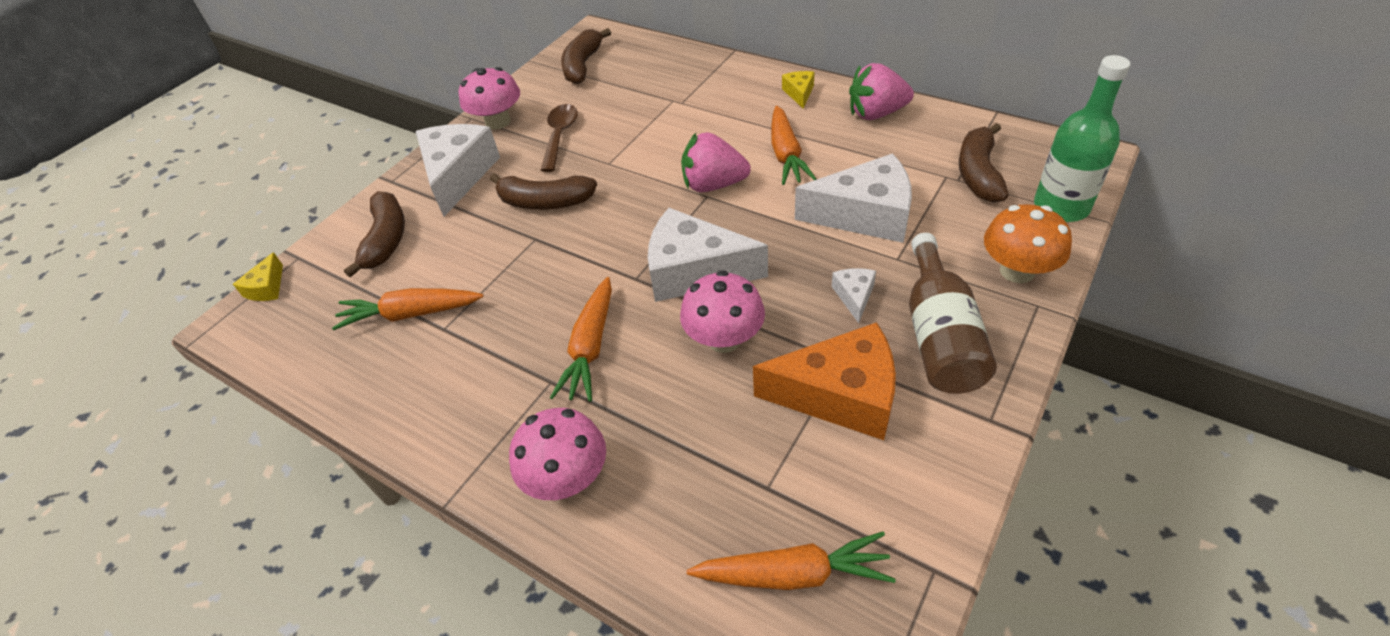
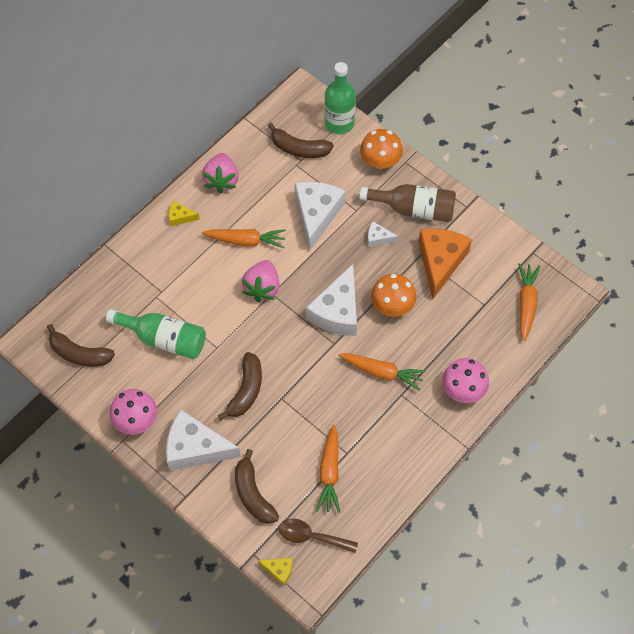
camera: 85 degrees left, 15 degrees up
(386, 239) = (253, 494): brown banana -> brown banana turned 120 degrees counterclockwise
(560, 136) = (172, 377): brown spoon -> brown spoon (311, 536)
(613, 119) = (164, 339): none -> green bottle
(724, 339) = (392, 305): pink mushroom -> orange mushroom

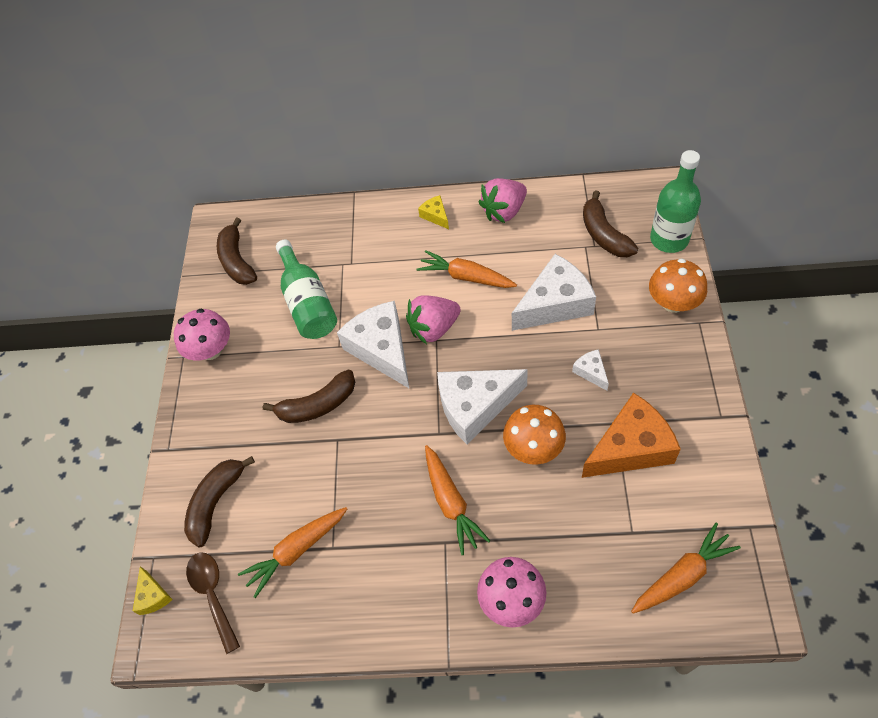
camera: 55 degrees right, 5 degrees down
(195, 448) = (223, 416): white cheese -> white cheese (382, 349)
(246, 241) = (466, 277): orange carrot -> orange carrot turned 150 degrees clockwise
(414, 209) = (659, 374): brown bottle -> none

